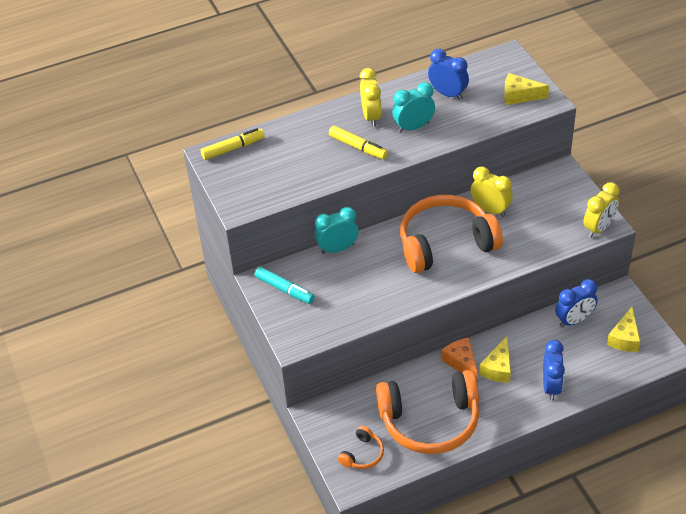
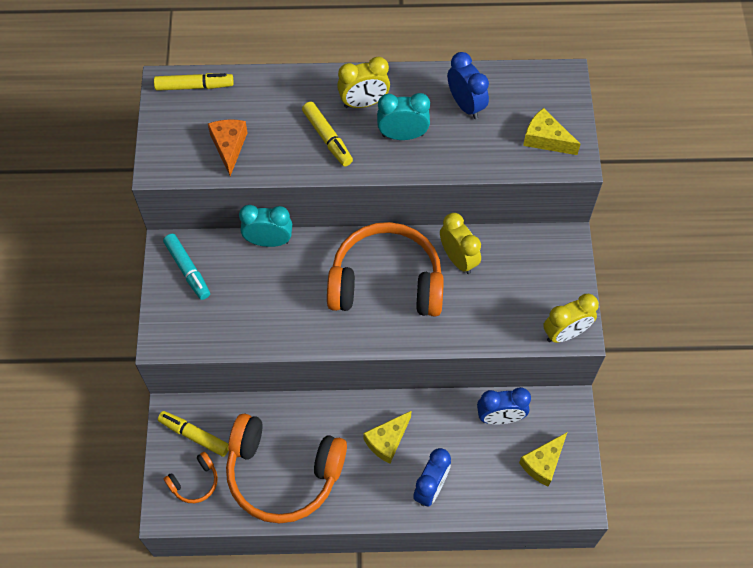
camera: 20 degrees right, 15 degrees up
(342, 422) = (194, 435): none -> yellow marker
(371, 117) = (364, 103): yellow clock -> yellow clock turned 60 degrees clockwise
(461, 363) = (352, 417): orange cheese -> orange cheese (229, 147)

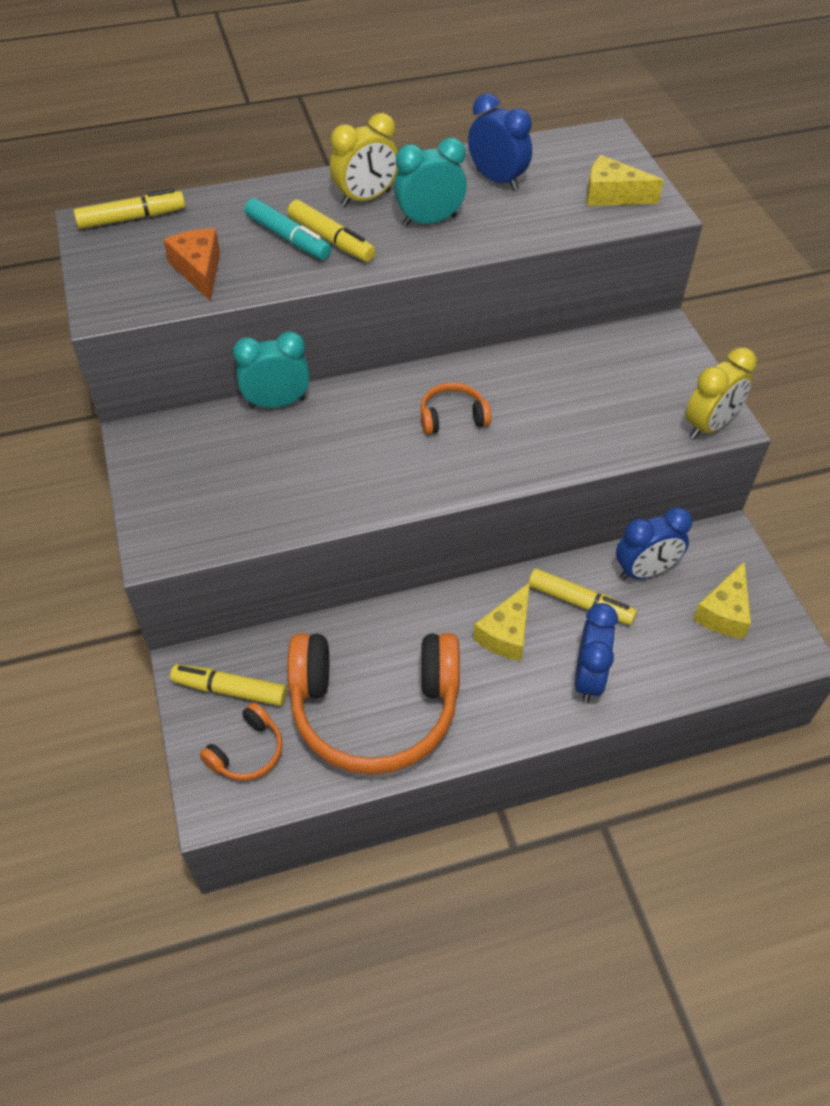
camera: 15 degrees left, 10 degrees down
(187, 270) = (172, 457): turquoise marker -> turquoise marker (288, 238)
(386, 282) = (452, 417): orange headphones -> orange headphones, size x0.43
(445, 430) = (580, 603): none -> yellow marker
(458, 259) = (536, 374): yellow clock -> none

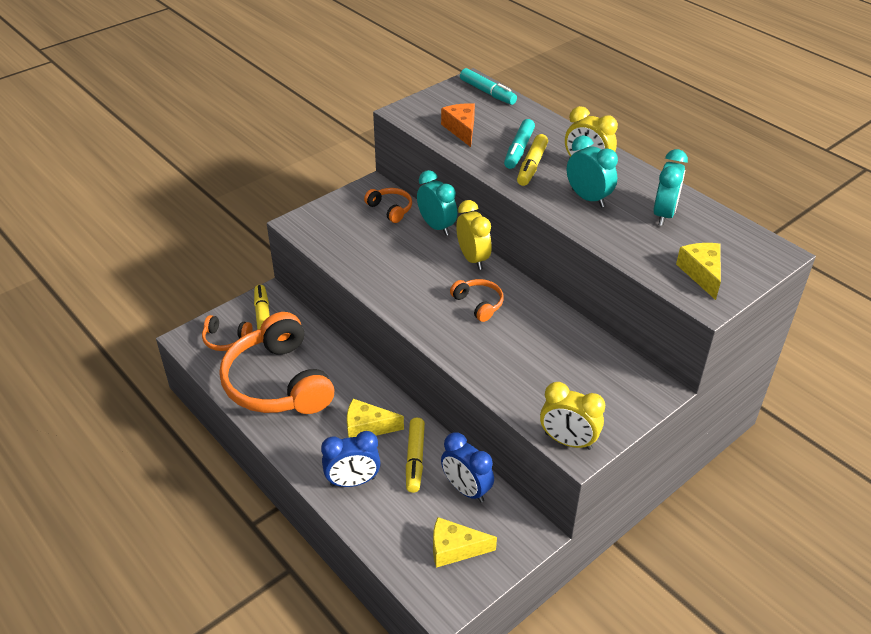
camera: 65 degrees right, 10 degrees down
(132, 218) = (487, 92): yellow marker -> turquoise marker
(199, 270) = (461, 129): orange cheese -> orange cheese turned 60 degrees counterclockwise
(204, 436) = (390, 209): none -> orange headphones
(365, 392) = (472, 259): none -> yellow clock
(497, 180) = (664, 214): blue clock -> turquoise clock

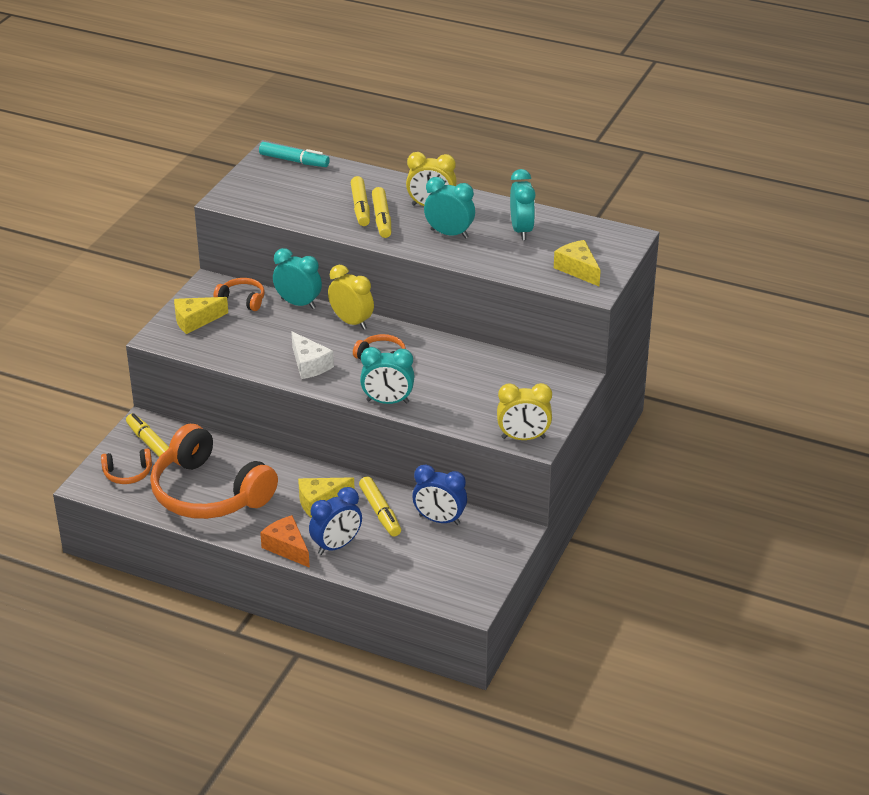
camera: 25 degrees left, 5 degrees down
(407, 290) = (309, 364): none -> white cheese
(455, 352) = (387, 401): none -> turquoise clock
(455, 549) = (457, 564): yellow cheese -> yellow cheese (195, 321)
(461, 129) = (294, 202): orange cheese -> orange cheese (287, 548)
(518, 150) = (360, 207): turquoise marker -> yellow marker

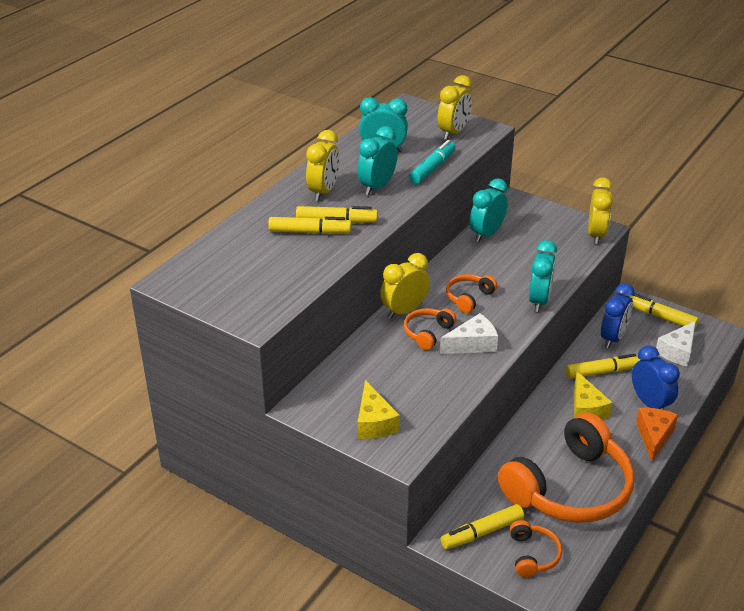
camera: 80 degrees left, 0 degrees up
(242, 300) = (343, 383): orange headphones -> orange headphones (428, 333)
(287, 548) = (654, 436): orange cheese -> orange cheese turned 135 degrees clockwise
(294, 161) = (193, 267): turquoise marker -> turquoise marker (432, 168)
(298, 303) = (361, 343): turquoise clock -> turquoise clock (486, 234)
(428, 569) = (677, 351): none -> white cheese
(489, 557) = (661, 317): none -> yellow marker
(577, 269) = (453, 132): yellow cheese -> yellow clock

